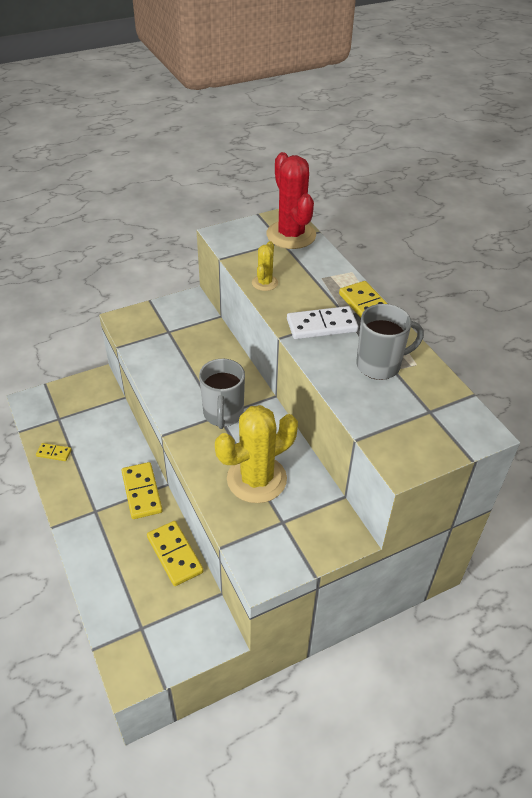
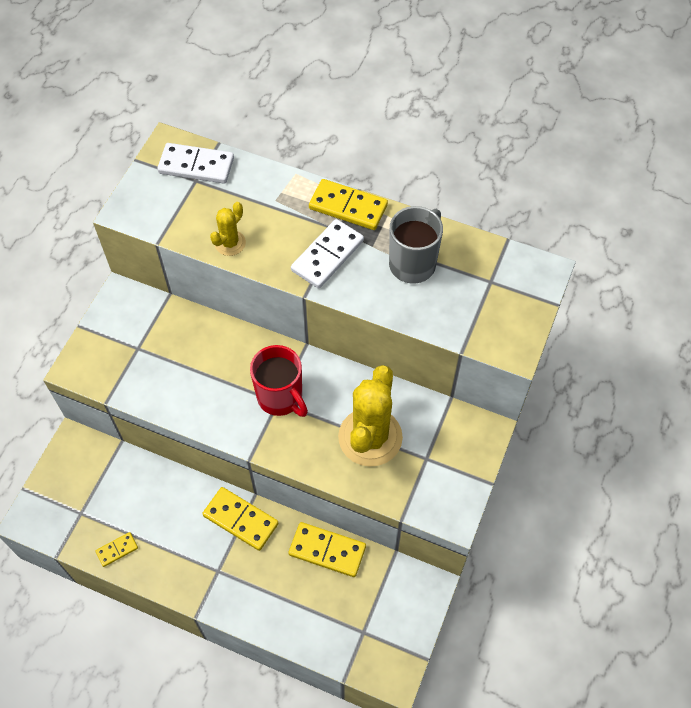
camera: 40 degrees left, 15 degrees up
(223, 414) = (280, 397): grey mug -> red mug
(265, 283) = (230, 243): yellow cactus -> yellow cactus turned 60 degrees clockwise
(291, 235) = (196, 166): red cactus -> white domino

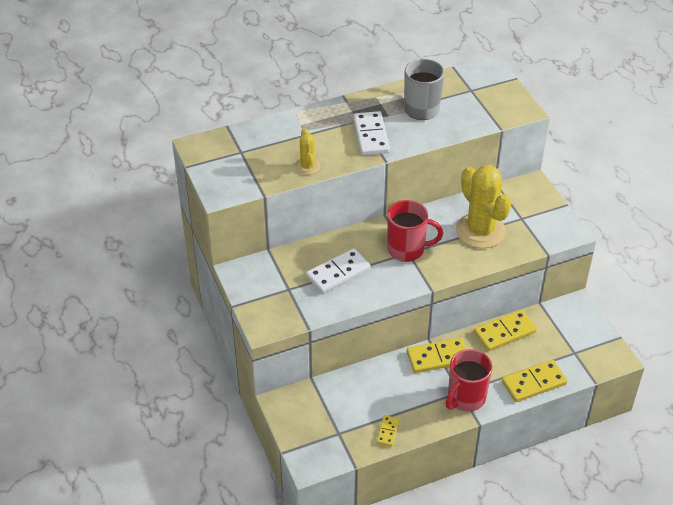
camera: 45 degrees left, 15 degrees down
(196, 166) = (230, 145): white domino -> white domino (338, 273)
(214, 582) = (465, 398): none -> red mug
(348, 207) = (348, 107): yellow domino -> yellow domino (534, 383)

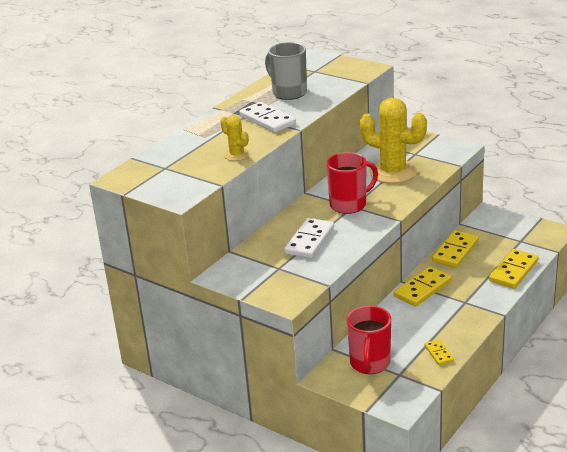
camera: 30 degrees left, 15 degrees down
(465, 398) = (474, 304): red mug -> red mug (369, 363)

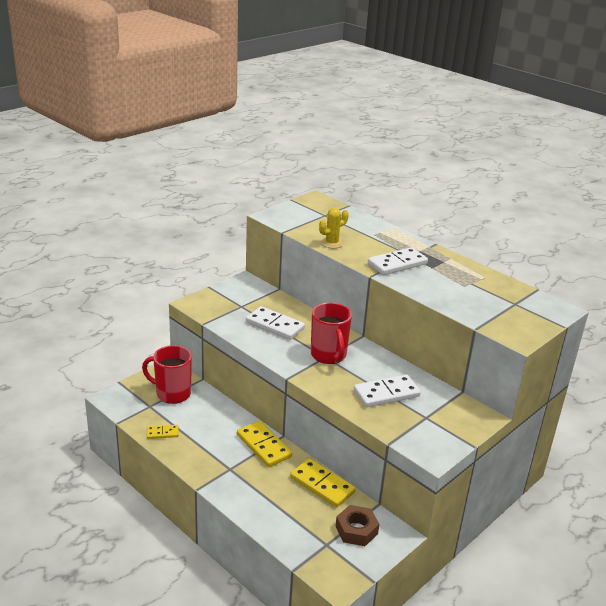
camera: 95 degrees right, 0 degrees up
(288, 93) = (459, 282): grey mug -> none
(393, 172) = (386, 393): yellow cactus -> white domino
(496, 230) = (356, 530): none -> brown nut
(513, 271) = (267, 519): yellow domino -> none

